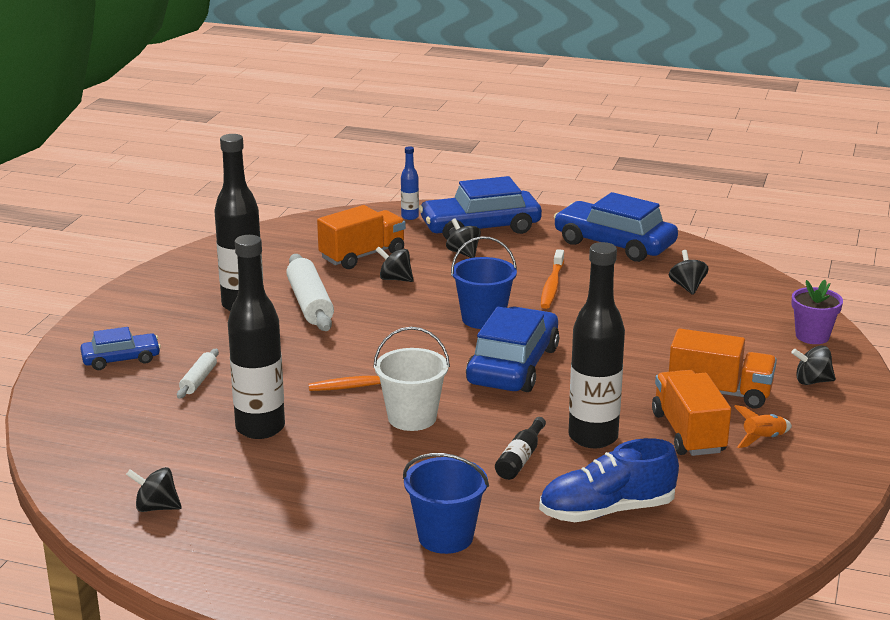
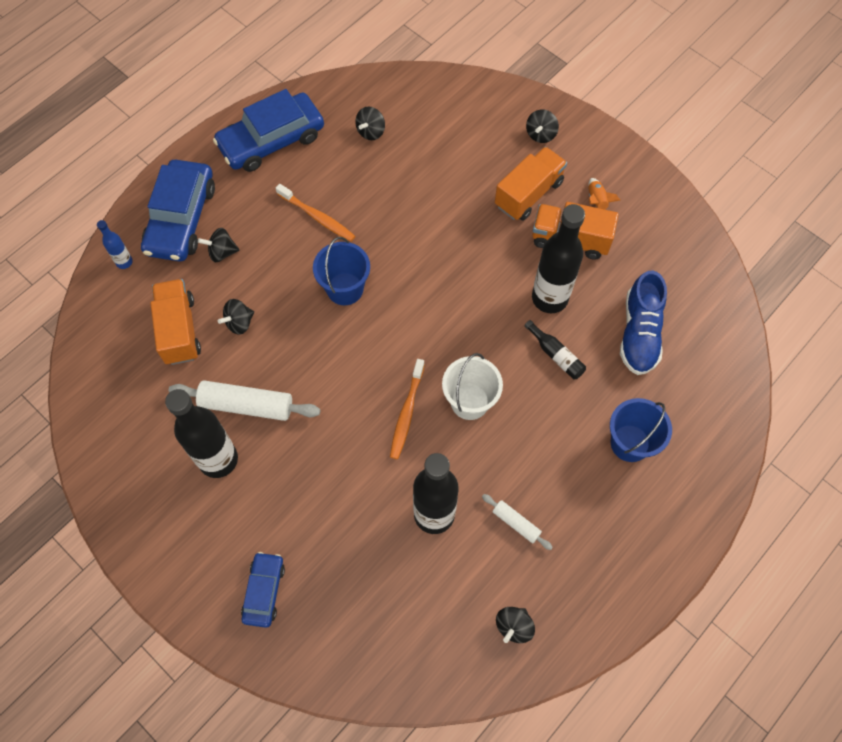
camera: 65 degrees left, 40 degrees up
(198, 380) = (334, 538): white rolling pin -> white rolling pin (516, 523)
(513, 365) = (428, 301): blue car -> none
(687, 287) = (371, 131): black spinning top -> black spinning top turned 75 degrees counterclockwise
(812, 336) = (483, 99): purple flower pot -> none

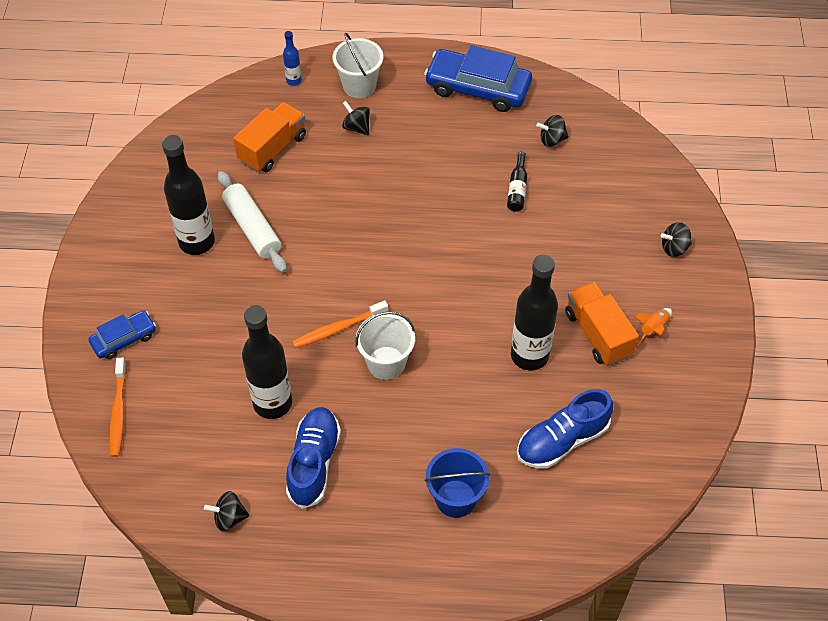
camera: 50 degrees right, 10 degrees down
(181, 218) = (359, 85): blue car -> white bucket
(239, 323) = (312, 177): black spinning top -> none
(317, 217) = (443, 160): orange toothbrush -> orange toothbrush (118, 412)
(345, 289) = (401, 219): blue bucket -> none
(516, 523) = (314, 463): white rolling pin -> blue shoe
(528, 194) = (609, 277): orange truck -> none
(556, 355) = (483, 394): black bottle -> black bottle (517, 189)

